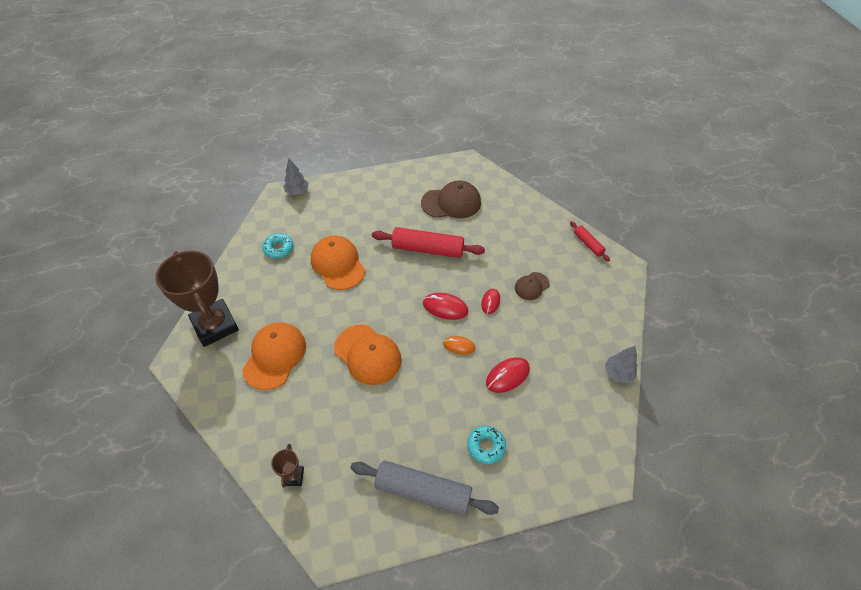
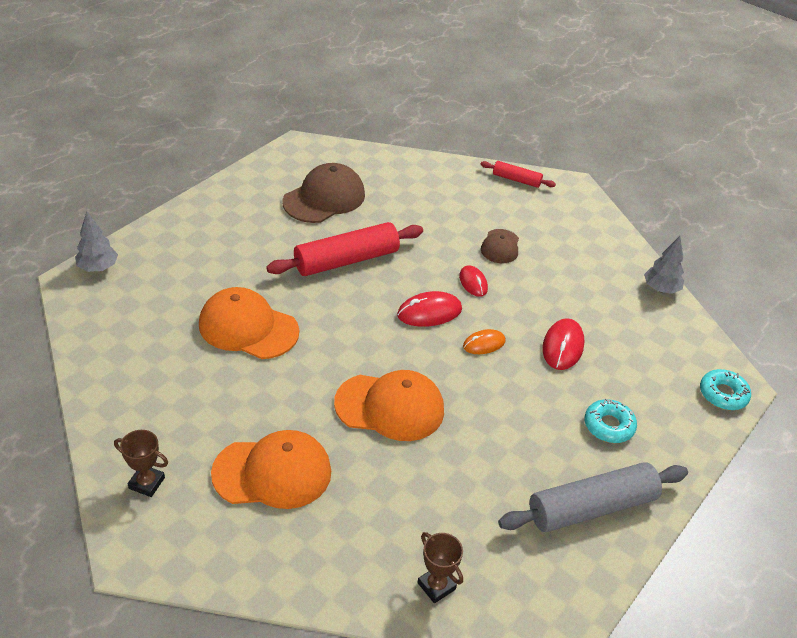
camera: 40 degrees left, 10 degrees down
(215, 325) = (146, 483): brown trophy -> brown trophy, size x0.43
(275, 356) = (272, 472): orange cap -> orange cap turned 105 degrees clockwise
(278, 248) = (143, 347): turquoise donut -> turquoise donut (723, 394)

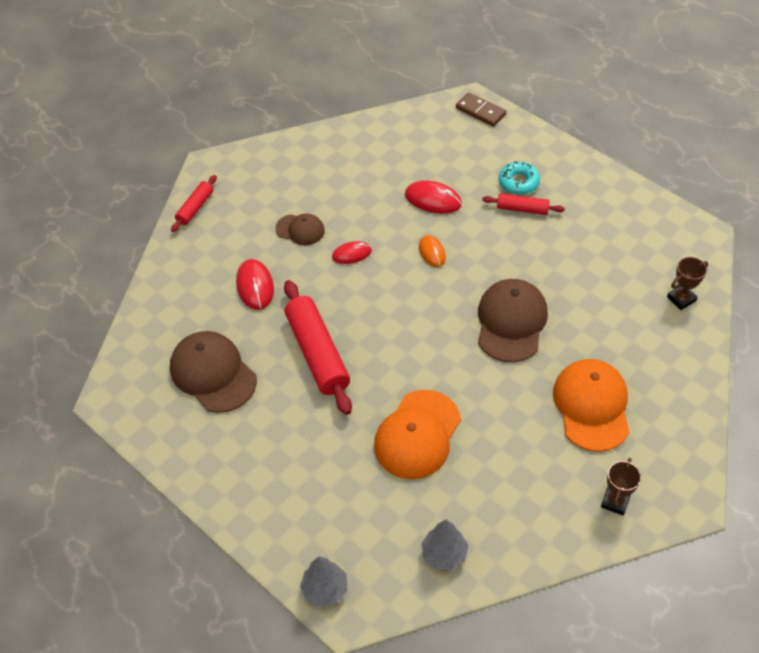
camera: 80 degrees left, 10 degrees up
(390, 407) = (511, 322): orange cap -> brown cap
(429, 312) = (392, 289): red mouse -> red mouse (255, 286)
(564, 427) = (522, 209): none -> red rolling pin
(591, 507) = (598, 203): grey rolling pin -> none
(660, 289) = (360, 127): grey tree -> grey tree (444, 554)
(723, 394) = (480, 111): turquoise donut -> brown domino

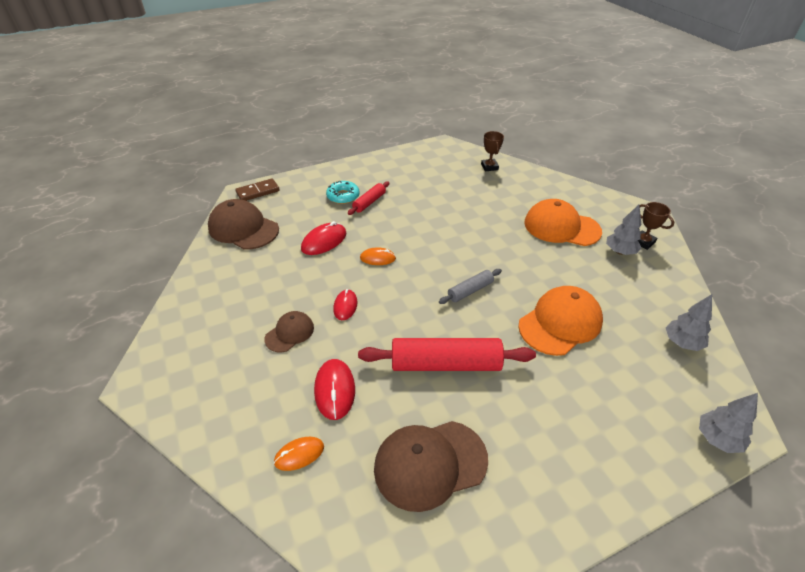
camera: 70 degrees left, 10 degrees down
(189, 289) = (299, 454): none -> orange mouse
(195, 208) = (186, 414): red rolling pin -> none
(255, 286) = (335, 390): red mouse -> red mouse turned 75 degrees clockwise
(417, 434) = (560, 323): orange cap -> orange cap turned 90 degrees counterclockwise
(425, 345) = (470, 291): none -> grey rolling pin
(511, 322) = (471, 239): brown cap -> brown cap (243, 228)
(577, 477) = (620, 252): none -> grey tree

